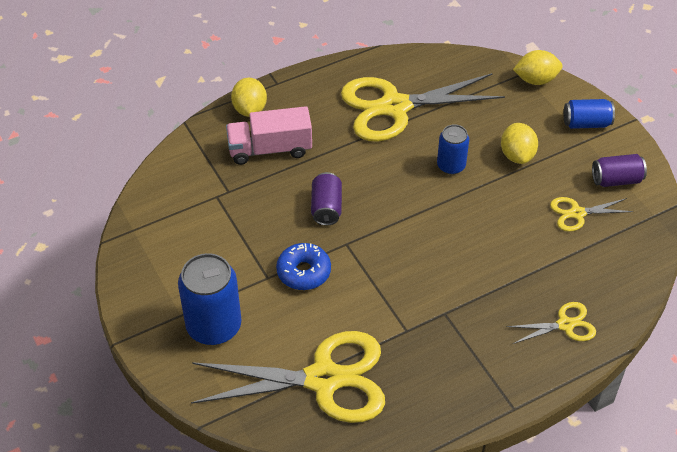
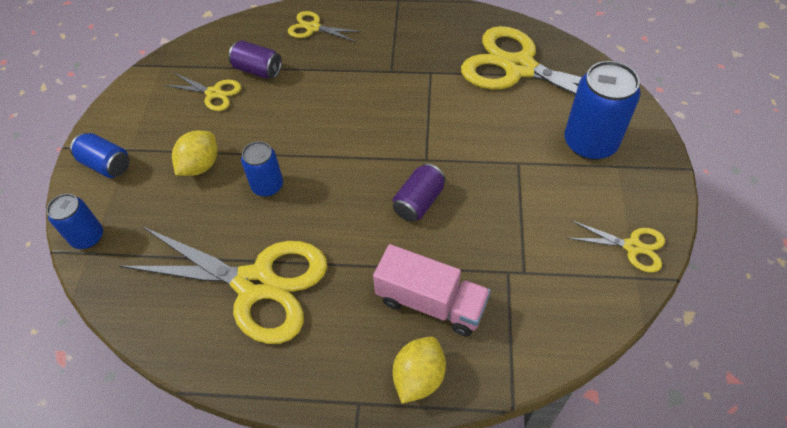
camera: 145 degrees left, 5 degrees up
(143, 251) = (632, 247): none -> yellow scissors
(303, 272) = (482, 152): blue donut -> none
(536, 80) = (88, 237): yellow lemon -> blue can
(616, 180) = (151, 104): purple can -> purple can (258, 70)

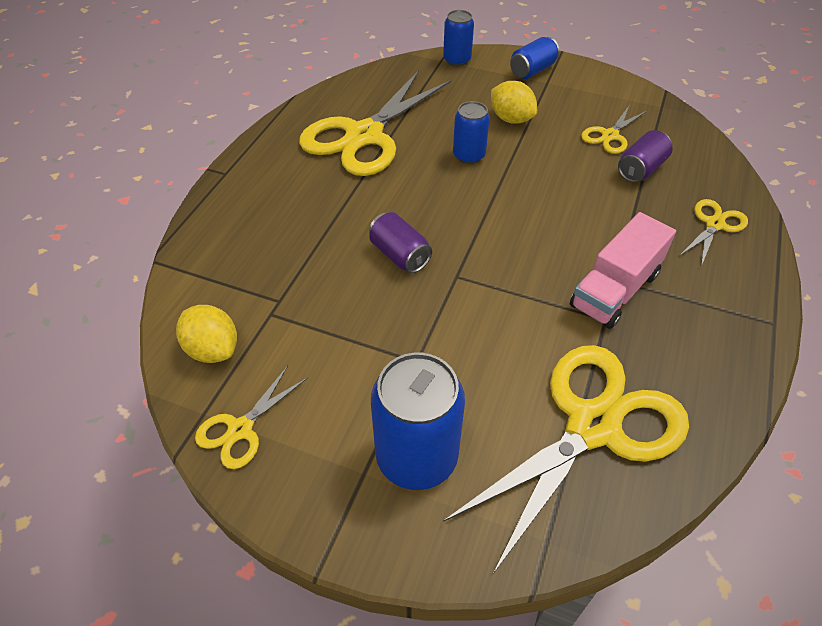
camera: 105 degrees right, 5 degrees down
(418, 377) = (220, 210): yellow lemon -> yellow lemon (213, 349)
(431, 302) = (281, 235): pink truck -> pink truck (615, 290)

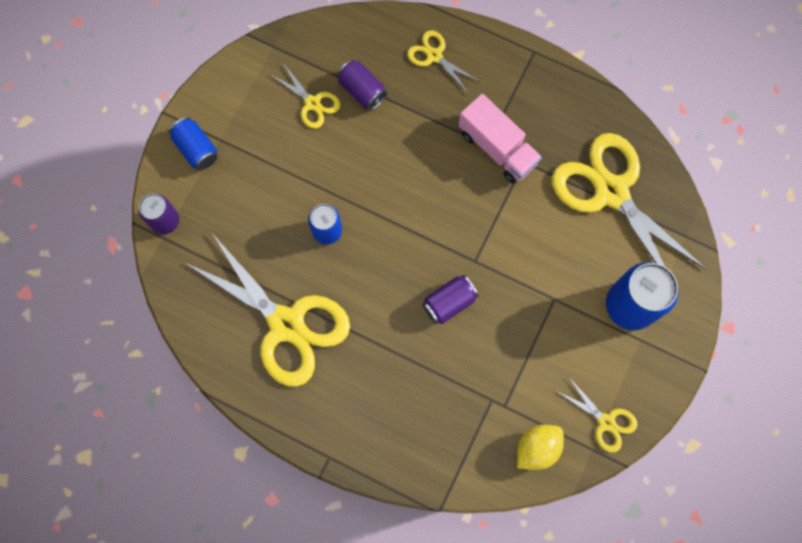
camera: 85 degrees left, 25 degrees up
(457, 60) = (165, 221): blue can -> purple can
(511, 119) = (276, 184): yellow lemon -> none

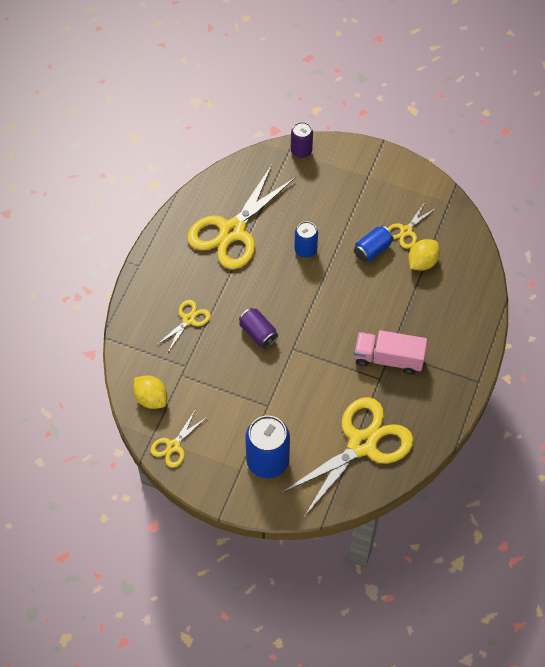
camera: 85 degrees right, 15 degrees down
(196, 149) = (358, 163): blue can -> blue can (372, 250)
(362, 91) = (422, 262): purple can -> yellow lemon
(434, 56) = (461, 309): yellow scissors -> yellow scissors (188, 319)
(497, 148) = (388, 359): pink truck -> pink truck turned 60 degrees clockwise

